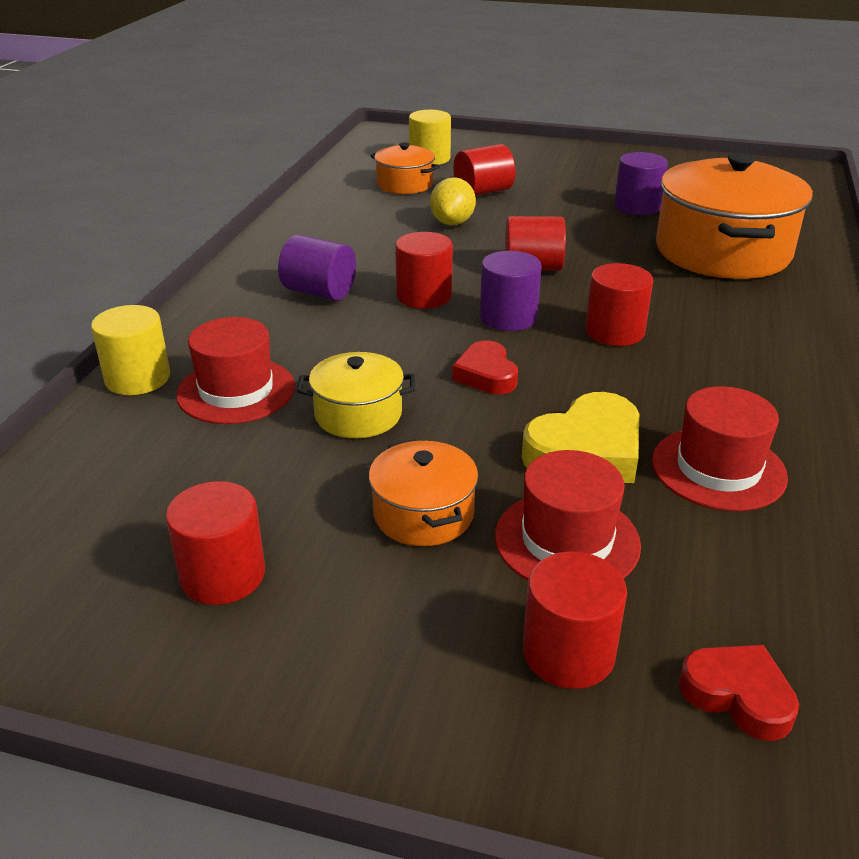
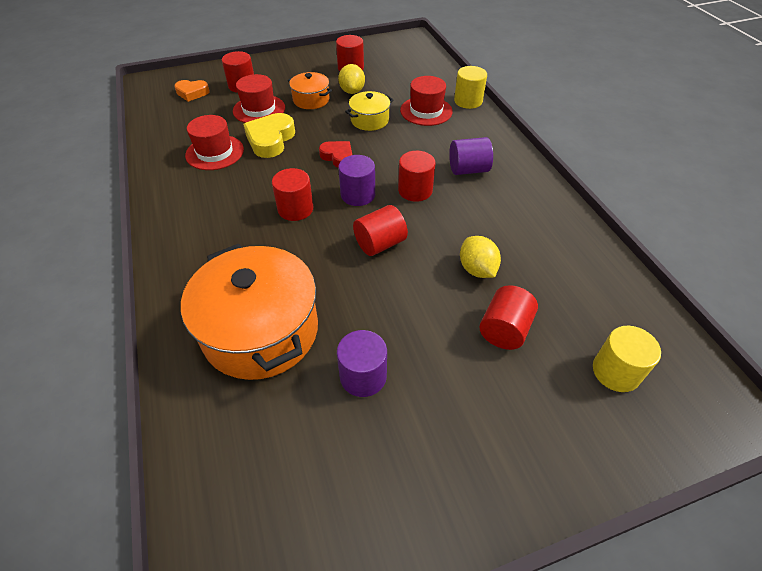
camera: 145 degrees right, 15 degrees up
(309, 497) = (352, 91): none -> yellow lemon
(405, 184) = (572, 307): orange pot -> none
(738, 695) = (192, 93): red heart -> orange heart

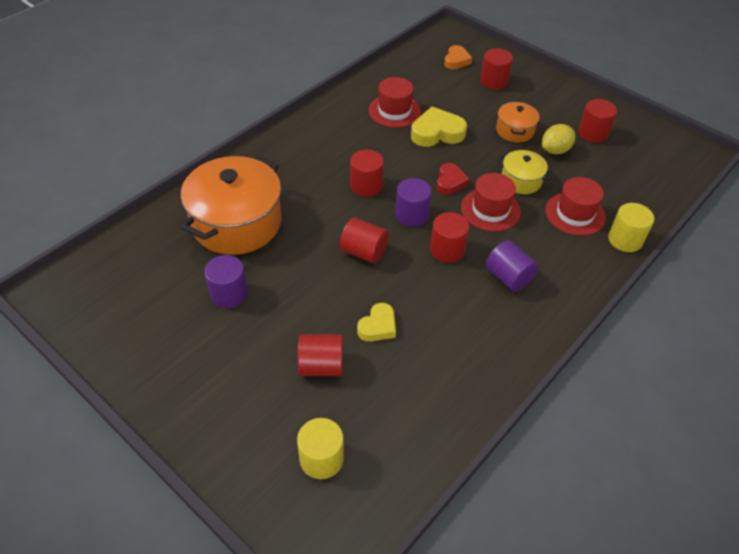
camera: 60 degrees right, 0 degrees up
(192, 93) = (456, 60): orange heart -> orange heart turned 135 degrees counterclockwise
(259, 109) = (470, 107): red hat -> red hat (490, 210)
(477, 269) = (378, 326): yellow lemon -> yellow heart

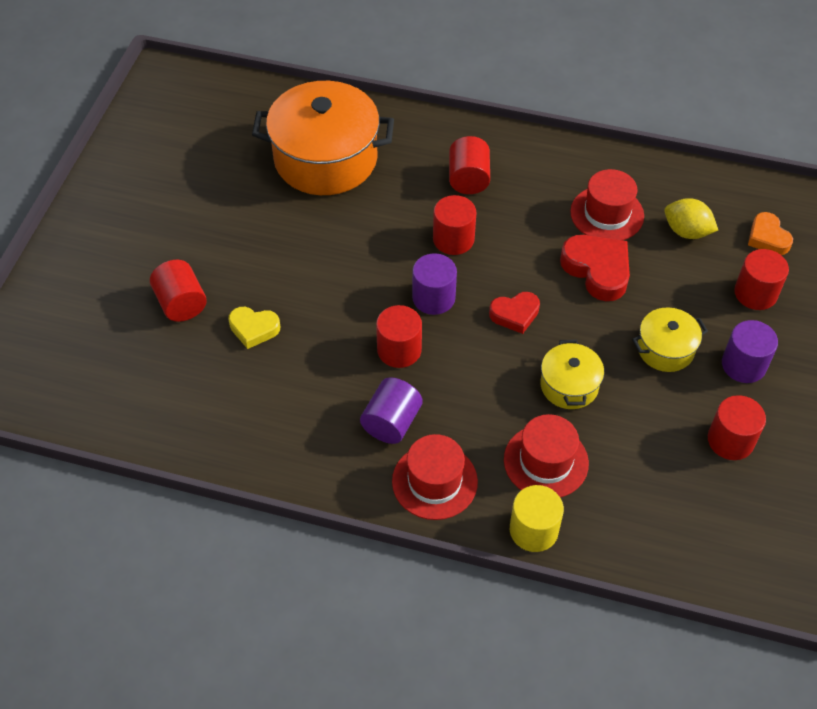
camera: 65 degrees right, 5 degrees up
(229, 294) = (230, 196): purple cylinder -> purple cylinder (743, 365)
(321, 459) = (79, 346): yellow cylinder -> none
(364, 252) = (349, 277): red cylinder -> red cylinder (468, 179)
(437, 133) = (597, 270): yellow heart -> red heart
(456, 60) = (767, 238): orange heart -> orange heart turned 75 degrees clockwise
(490, 210) = (493, 370): red hat -> red hat (434, 481)
(515, 130) = (665, 349): orange pot -> yellow pot
(555, 150) = (658, 406): yellow lemon -> yellow lemon (686, 231)

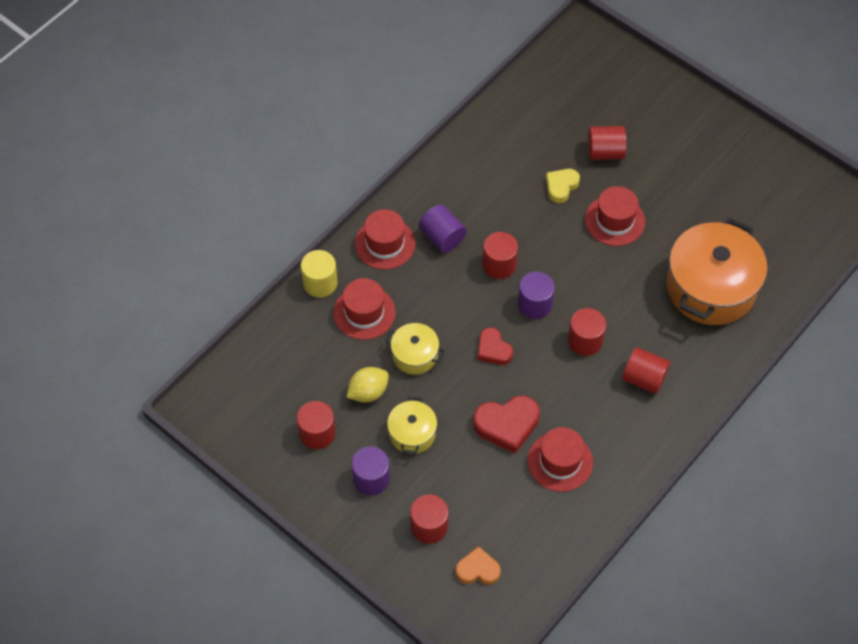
camera: 115 degrees right, 5 degrees up
(279, 263) = (615, 220): none -> red hat
(515, 314) = (493, 350): red heart -> red heart turned 45 degrees counterclockwise
(686, 231) = (514, 511): yellow lemon -> yellow lemon (368, 392)

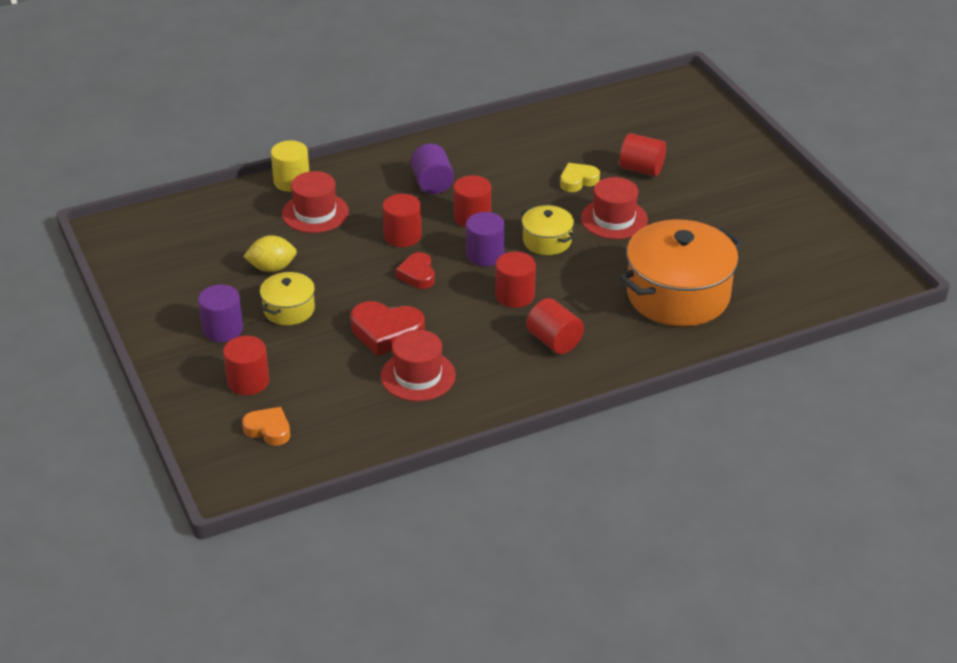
camera: 25 degrees right, 20 degrees down
(317, 433) = (200, 282): red cylinder -> red cylinder (402, 236)
(385, 243) = (374, 172): red hat -> none
(415, 355) = (338, 256): yellow pot -> yellow pot (547, 241)

